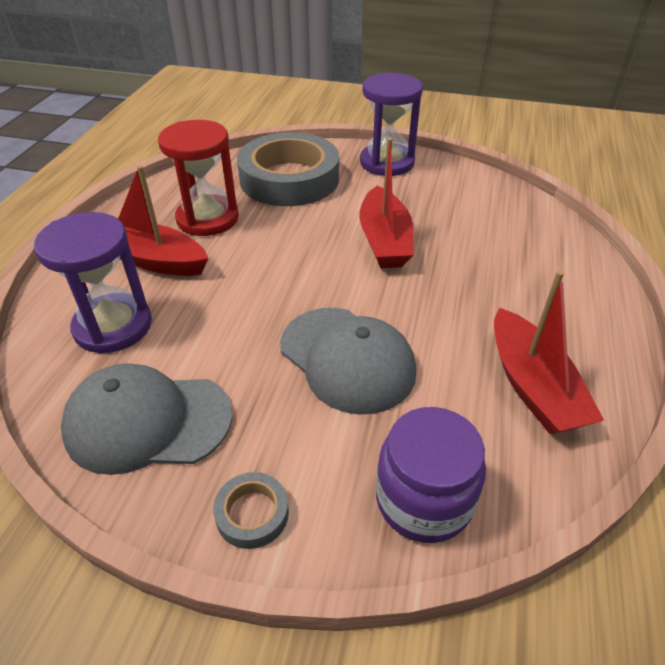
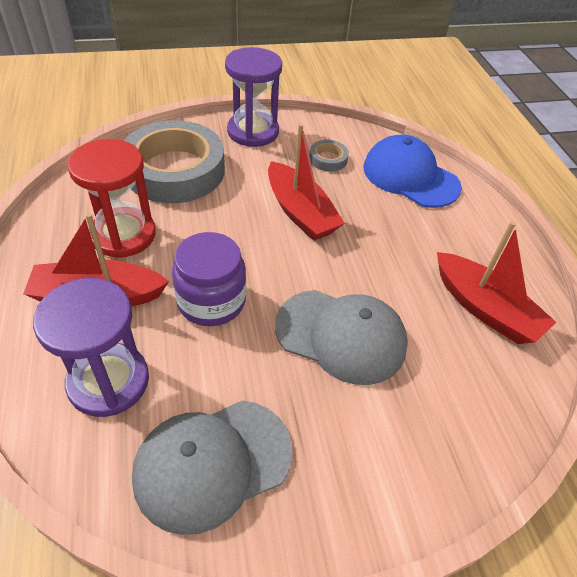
camera: 30 degrees left, 5 degrees up
(252, 513) = (357, 505): grey tape -> grey tape (328, 159)
(424, 499) = (470, 433): purple jar -> purple jar (211, 301)
(532, 237) = (410, 177): none -> blue cap

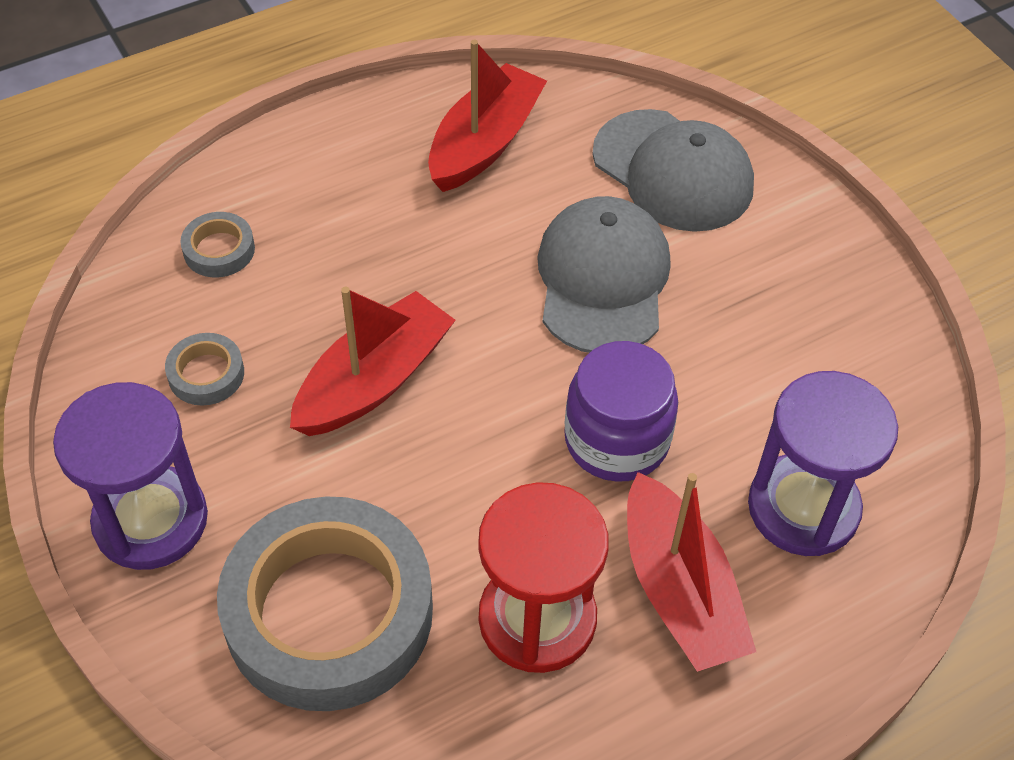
camera: 105 degrees left, 5 degrees up
(212, 463) = (839, 360): grey cap -> grey cap (673, 171)
(410, 177) = (219, 250): blue cap -> grey tape

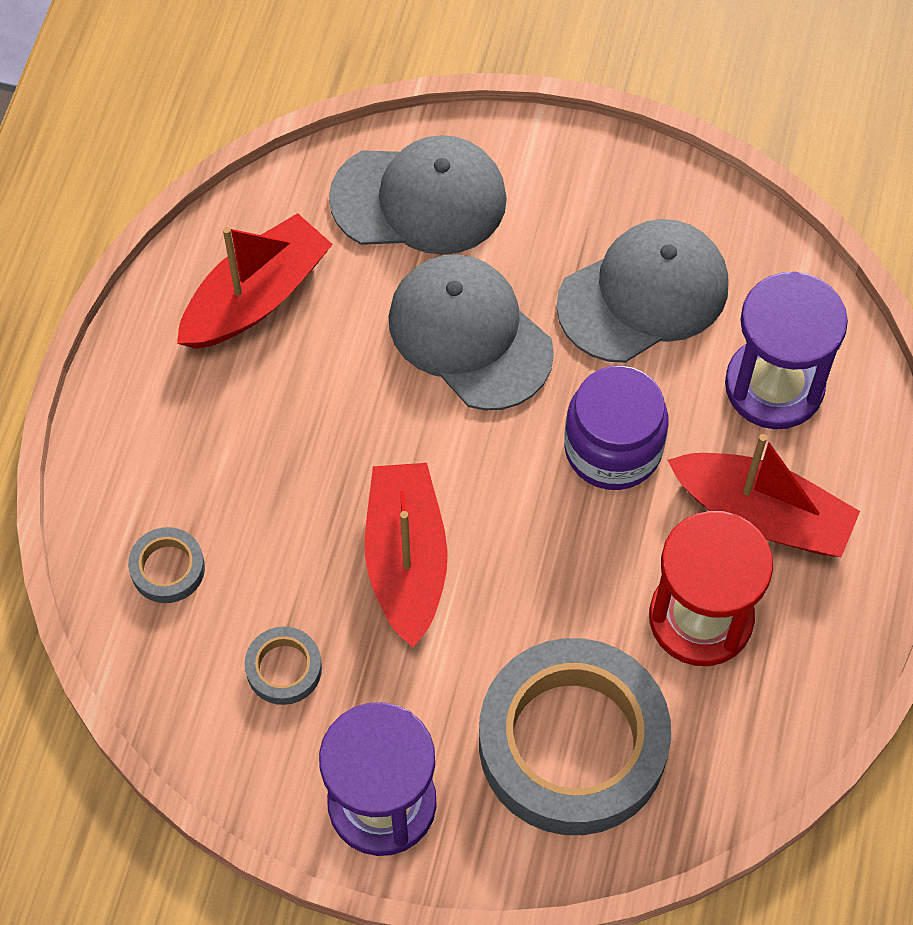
camera: 45 degrees left, 10 degrees up
(484, 143) = (256, 297): red boat -> red boat turned 60 degrees clockwise
(770, 359) = (644, 294): none -> grey cap

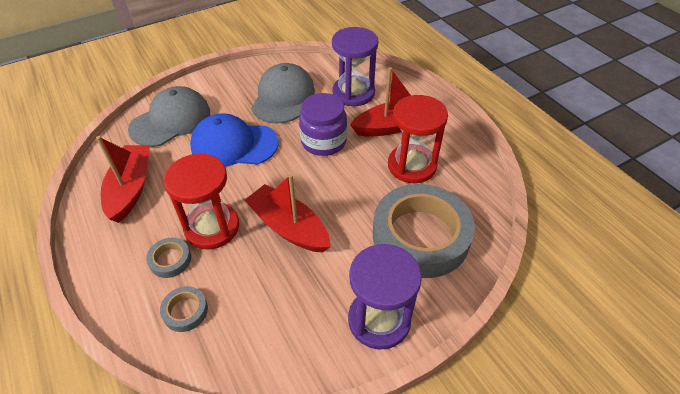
camera: 45 degrees left, 15 degrees down
(284, 668) = (280, 305): grey tape -> grey tape (170, 260)
(306, 466) = (212, 227): none -> red hourglass
(470, 335) = (234, 144): grey cap -> blue cap

